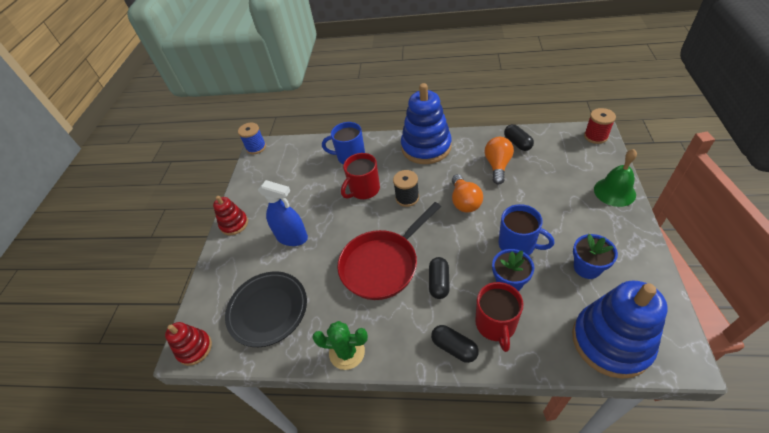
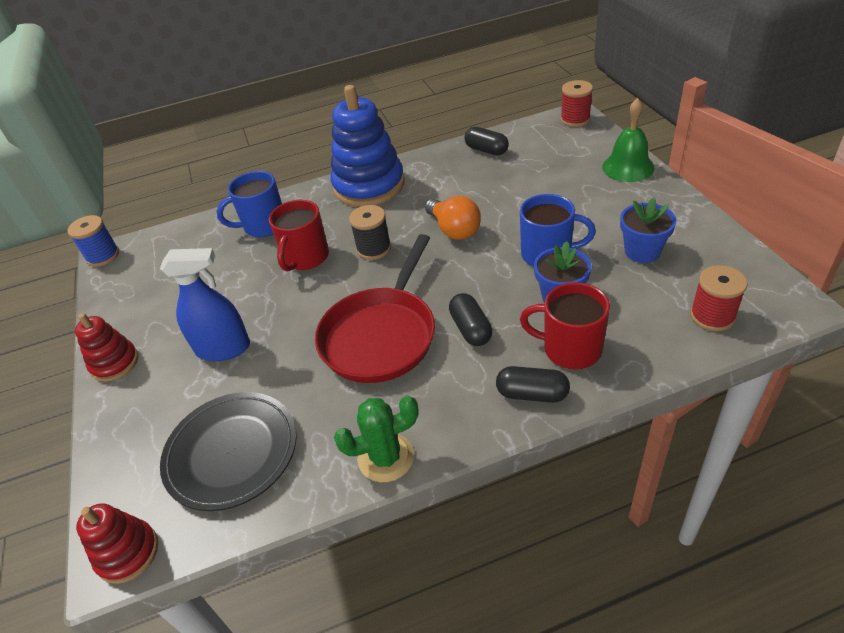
camera: 25 degrees left, 5 degrees down
(495, 325) = (570, 349): red mug -> red mug turned 135 degrees clockwise
(497, 166) = (475, 180): orange light bulb -> none
(611, 341) = (712, 316): blue stacking toy -> red spool

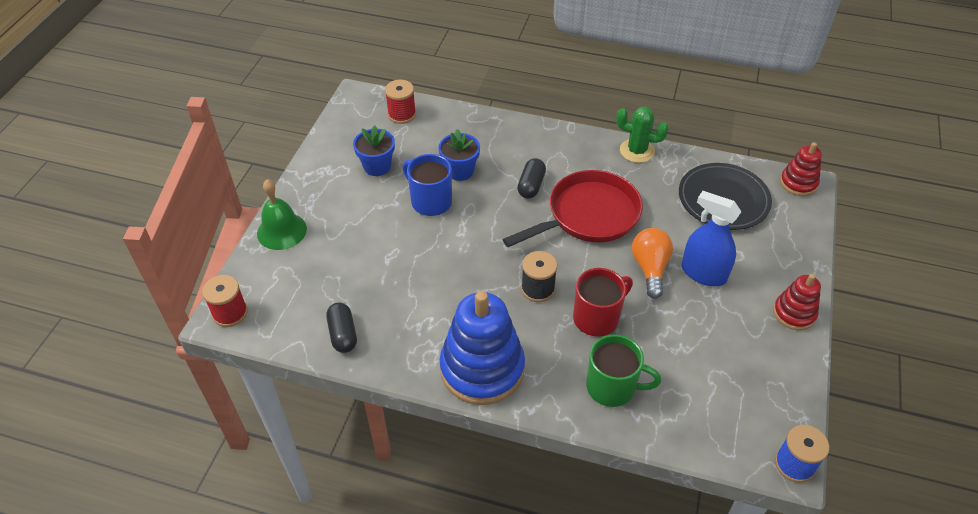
camera: 150 degrees left, 5 degrees up
(263, 226) = (612, 387): blue mug -> green mug
(454, 230) = (464, 264): orange light bulb -> orange light bulb (650, 268)
(532, 394) = (536, 135): black capsule -> none
(570, 349) = (491, 143): red mug -> none

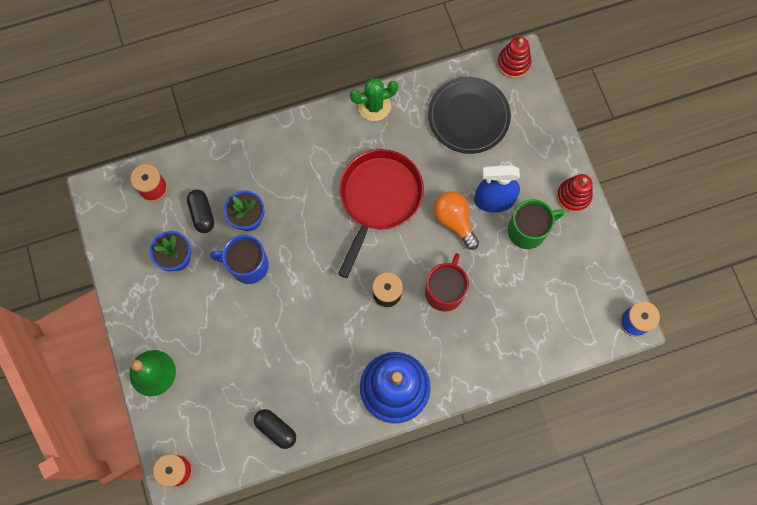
camera: 35 degrees left, 25 degrees up
(531, 185) = (315, 197): black capsule -> black capsule (202, 214)
(612, 387) = (490, 342): green mug -> green mug (528, 231)

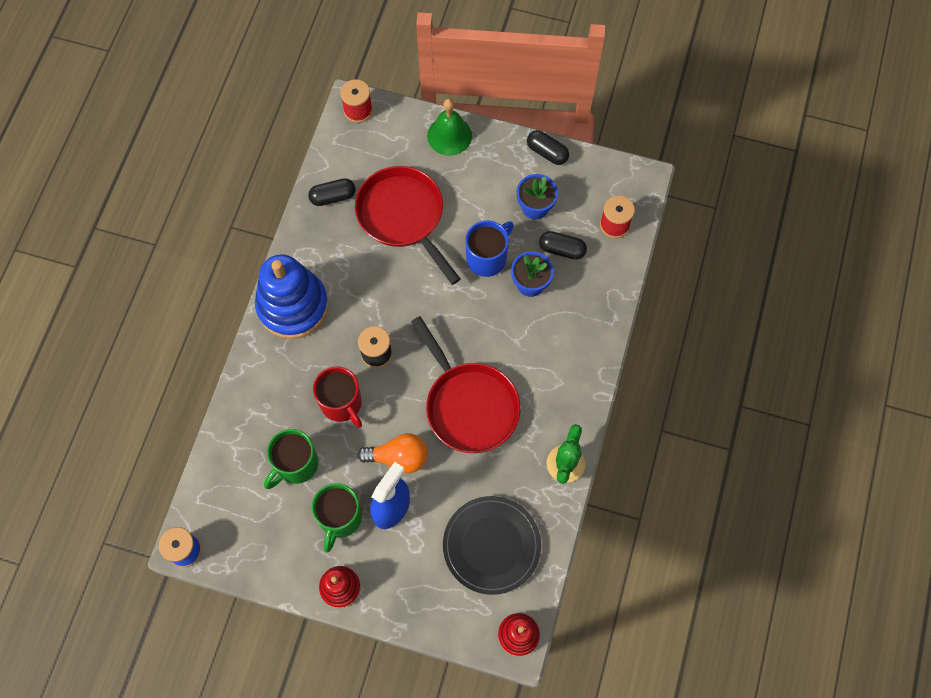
camera: 125 degrees right, 5 degrees down
(118, 281) = (547, 152): none -> black capsule
(255, 357) = (403, 217): none -> red pan
(514, 290) = (295, 464): none -> green mug

